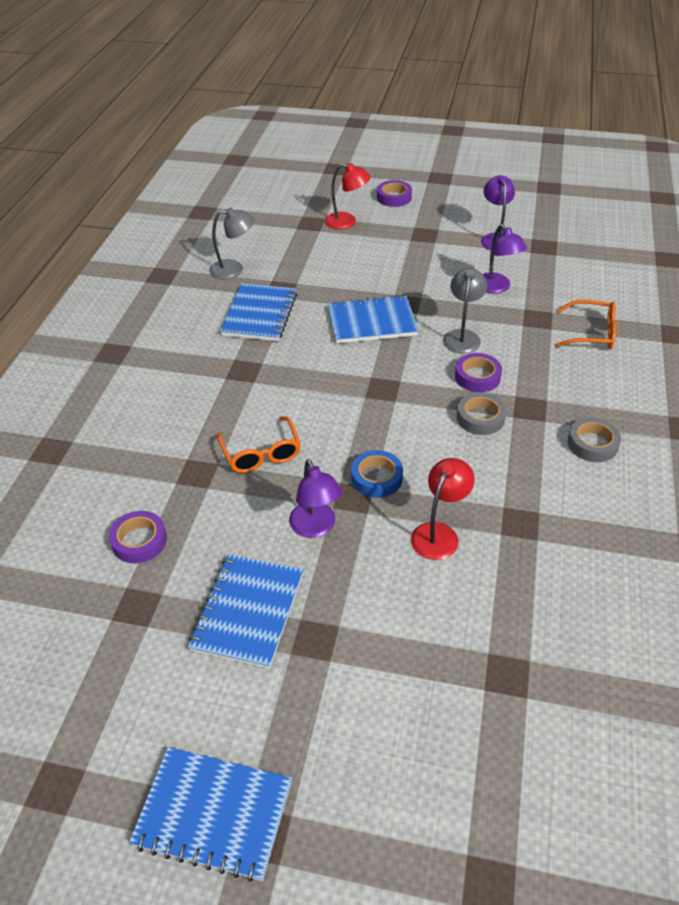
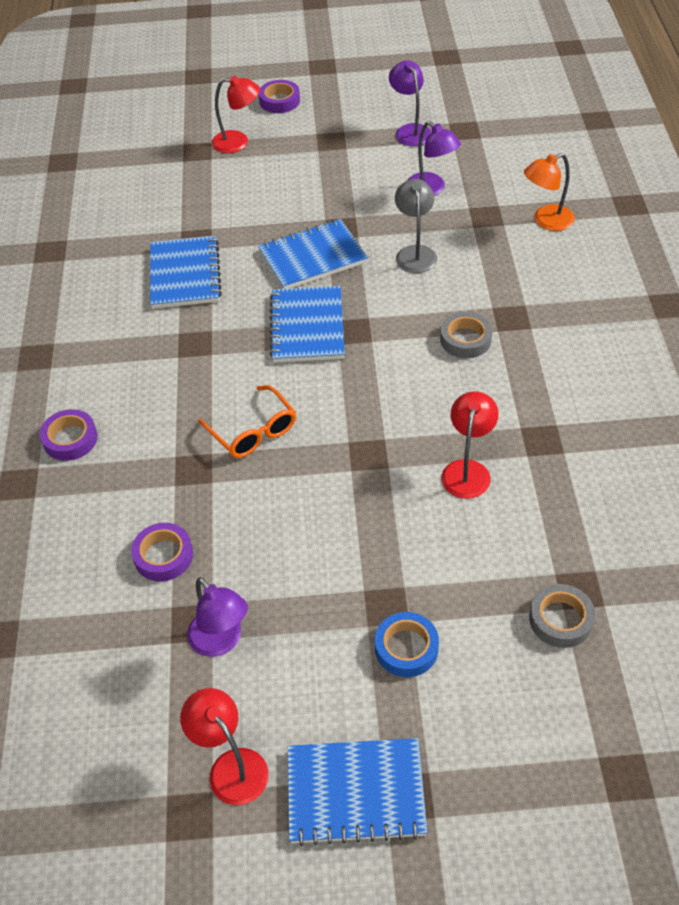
camera: 15 degrees left, 5 degrees up
(112, 751) = (231, 766): none -> red lamp
(234, 269) = (132, 226): grey lamp -> none
(248, 612) = (309, 597): blue notebook -> blue notebook (307, 327)
(316, 528) = (342, 495): purple lamp -> purple lamp (221, 641)
(376, 478) = (384, 428): blue tape -> blue tape (406, 648)
(477, 377) = (446, 295): purple tape -> purple tape (70, 439)
(592, 333) = (546, 221): orange glasses -> orange lamp
(592, 444) = (585, 341): grey tape -> grey tape (560, 619)

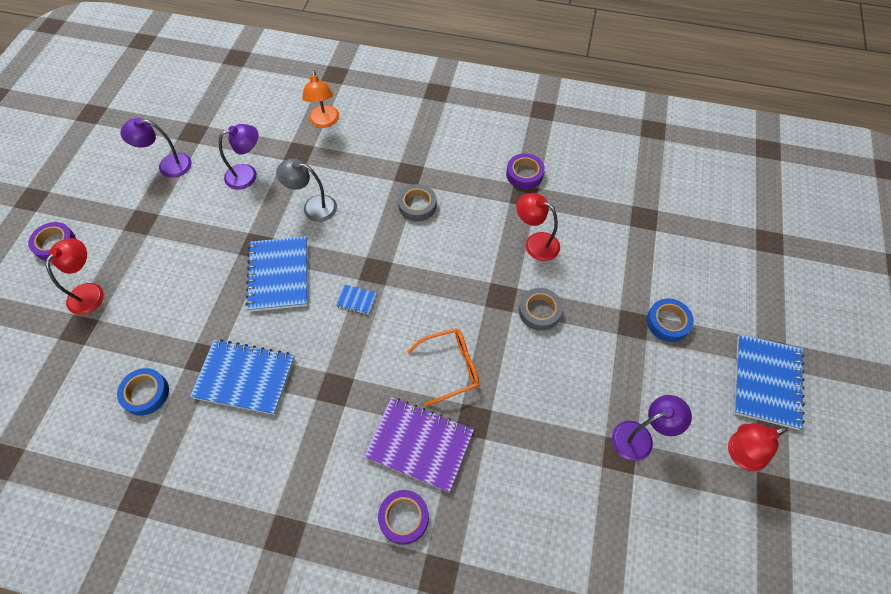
camera: 75 degrees left, 10 degrees up
(147, 217) = (146, 393): none -> blue tape
(152, 430) = (419, 444): none -> purple notebook
(163, 556) = (553, 462): purple tape -> purple tape (524, 174)
(307, 327) = (356, 300): blue notebook -> blue notebook, size x0.43
(560, 619) = (663, 234): grey tape -> grey tape (539, 311)

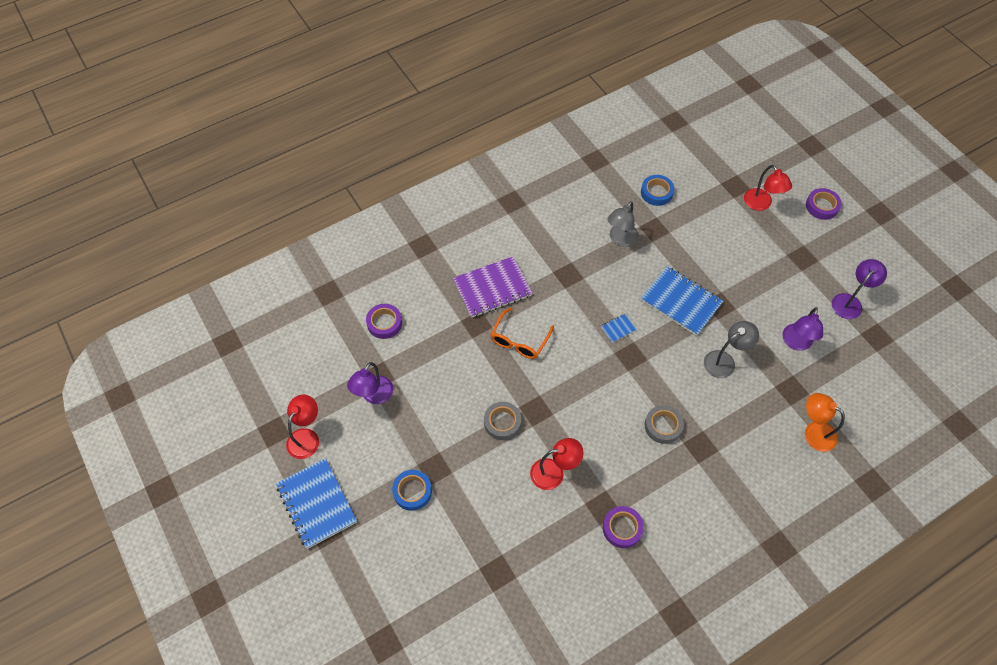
camera: 135 degrees right, 0 degrees up
(245, 378) = (620, 239): blue notebook -> grey lamp
(404, 518) = (464, 252): purple tape -> purple tape (384, 323)

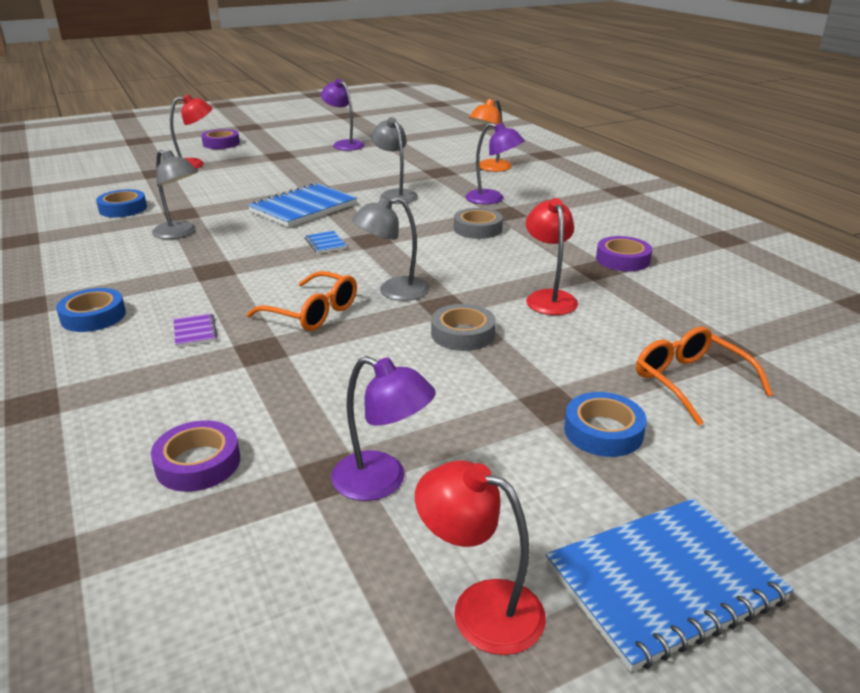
camera: 85 degrees left, 30 degrees down
(459, 544) = (690, 382): none -> orange glasses
(492, 288) = (195, 332): purple notebook -> purple notebook, size x0.43
(504, 236) = (93, 316): none -> blue tape
(552, 379) = (393, 291): none -> grey lamp
(796, 343) = (383, 166): purple lamp -> purple lamp (492, 199)

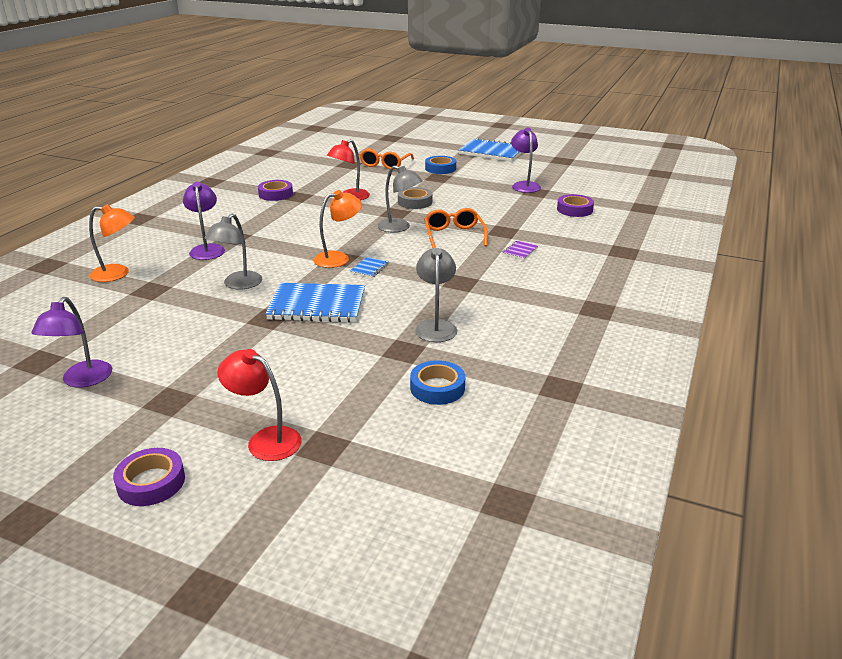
camera: 130 degrees left, 0 degrees up
(93, 316) = (562, 283): blue tape -> none
(373, 238) = (338, 258): none -> orange lamp
(478, 229) = (277, 236): grey tape -> none
(480, 608) = (538, 164): red lamp -> none

